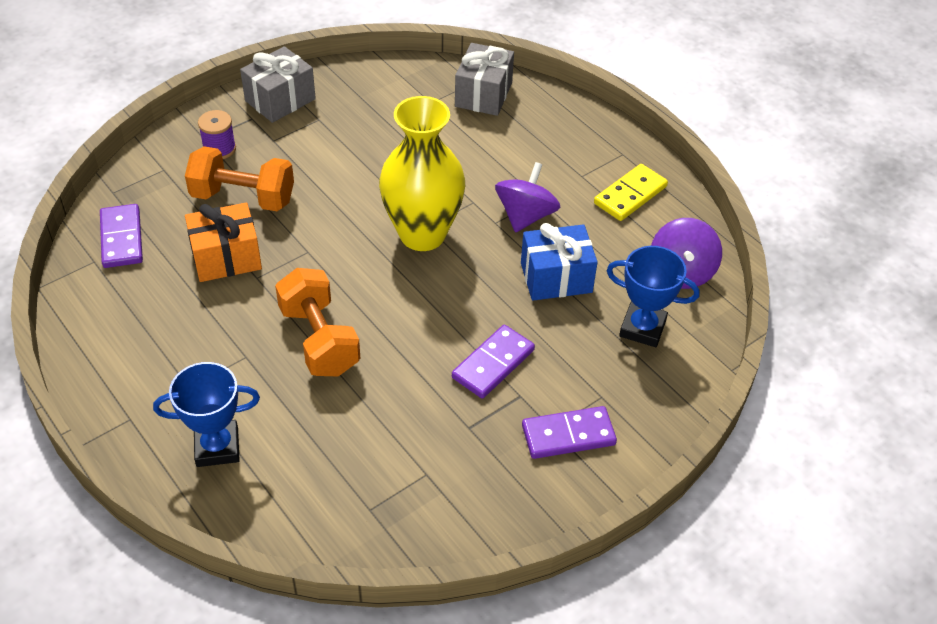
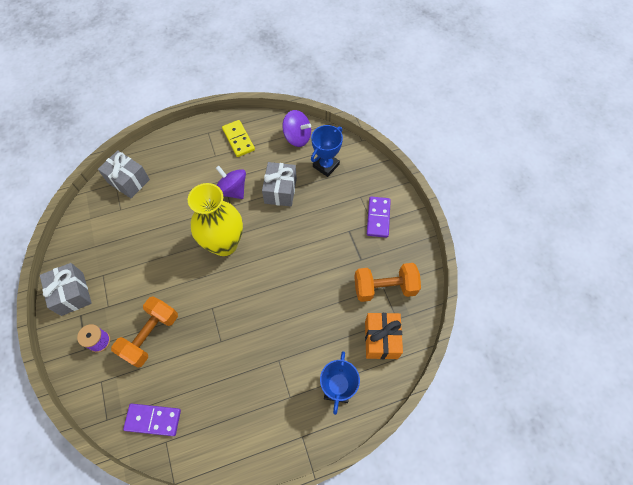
camera: 70 degrees left, 15 degrees up
(226, 258) = (197, 356): orange gift -> orange gift (381, 339)
(319, 340) = (280, 317): orange dumbbell -> orange dumbbell (384, 288)
(493, 364) = (325, 236): purple domino -> none
(556, 278) = (280, 191): blue gift -> grey gift

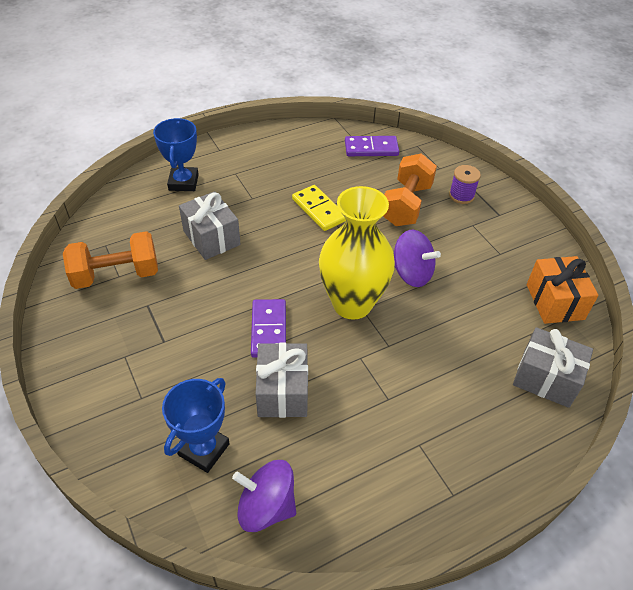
camera: 170 degrees right, 15 degrees down
(72, 294) = (523, 232): grey gift -> grey gift (211, 238)
(232, 190) = (365, 382): purple spinning top -> purple spinning top (411, 273)
(238, 139) = (385, 485): yellow domino -> yellow domino (319, 210)
(378, 218) = (113, 365): purple domino -> purple domino (269, 330)
(381, 339) = (128, 224): orange gift -> orange gift (554, 302)

